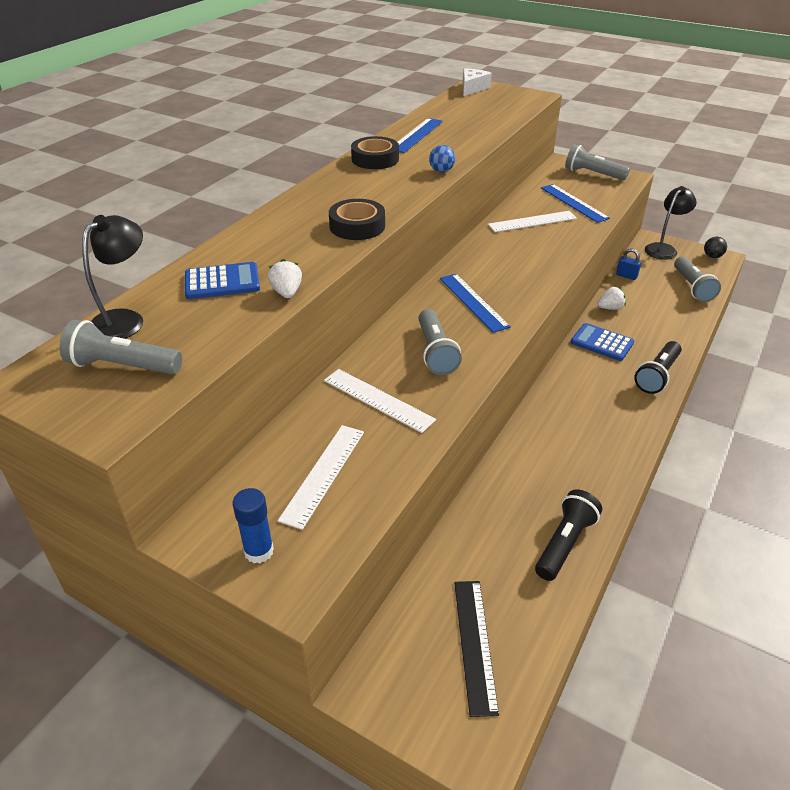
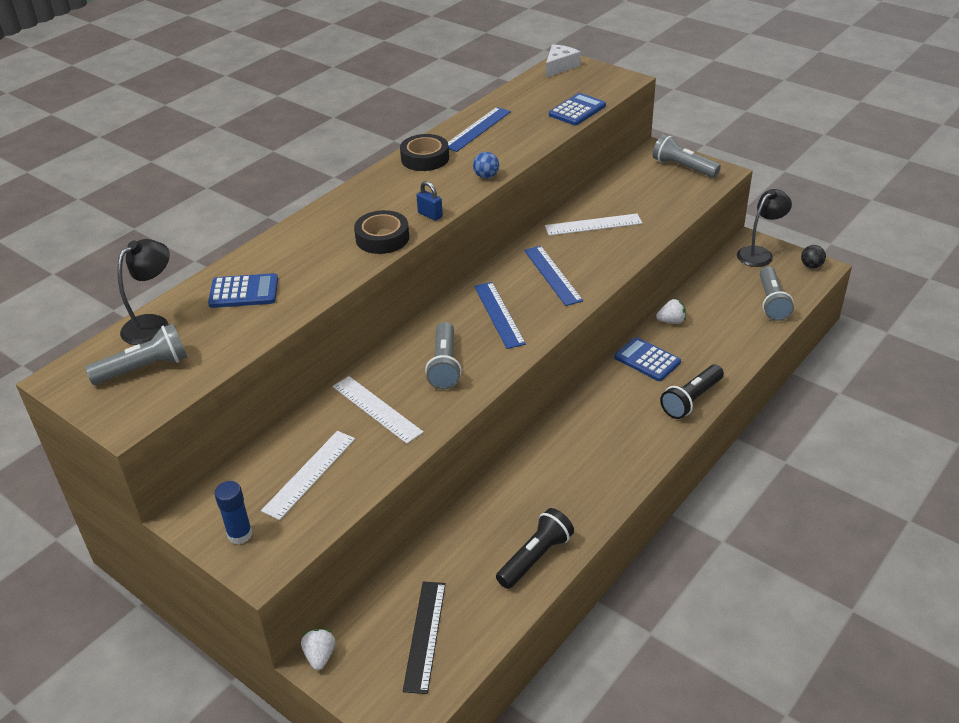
camera: 10 degrees right, 0 degrees up
(123, 366) = (144, 368): grey flashlight -> grey flashlight turned 135 degrees clockwise
(287, 292) = (298, 306): white strawberry -> white strawberry (320, 656)
(504, 118) = (577, 110): none -> blue calculator
(574, 203) = (647, 204): blue ruler -> blue ruler (552, 275)
(626, 276) = (704, 284): blue padlock -> blue padlock (430, 215)

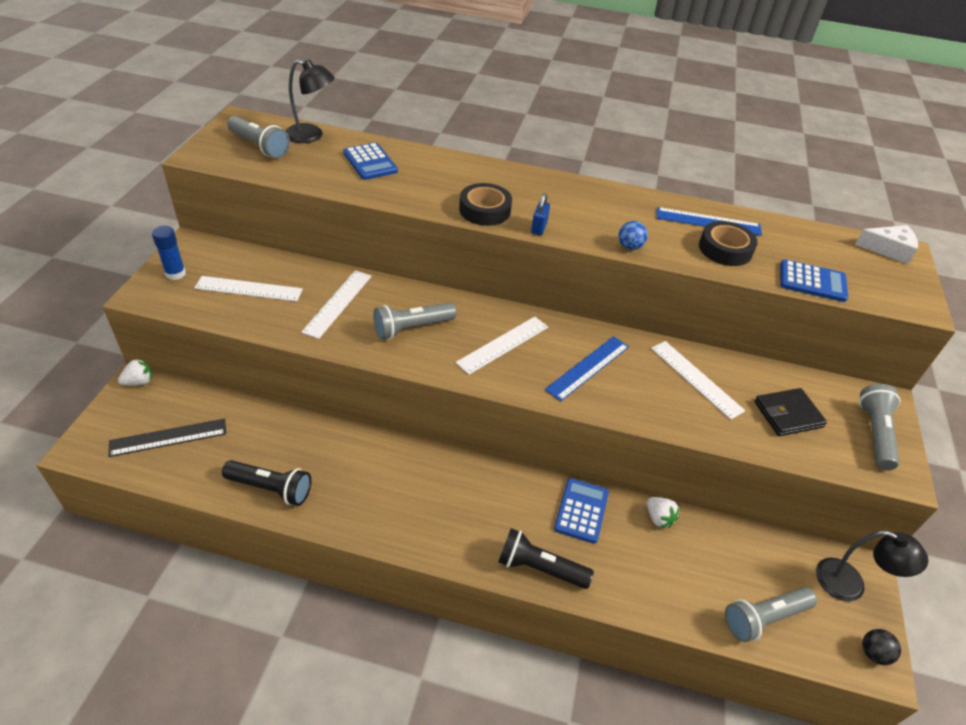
camera: 60 degrees right, 5 degrees up
(425, 158) = (629, 203): black tape -> black tape (725, 249)
(499, 314) = (503, 345): blue ruler -> white ruler
(649, 196) = (788, 414): none -> black wallet

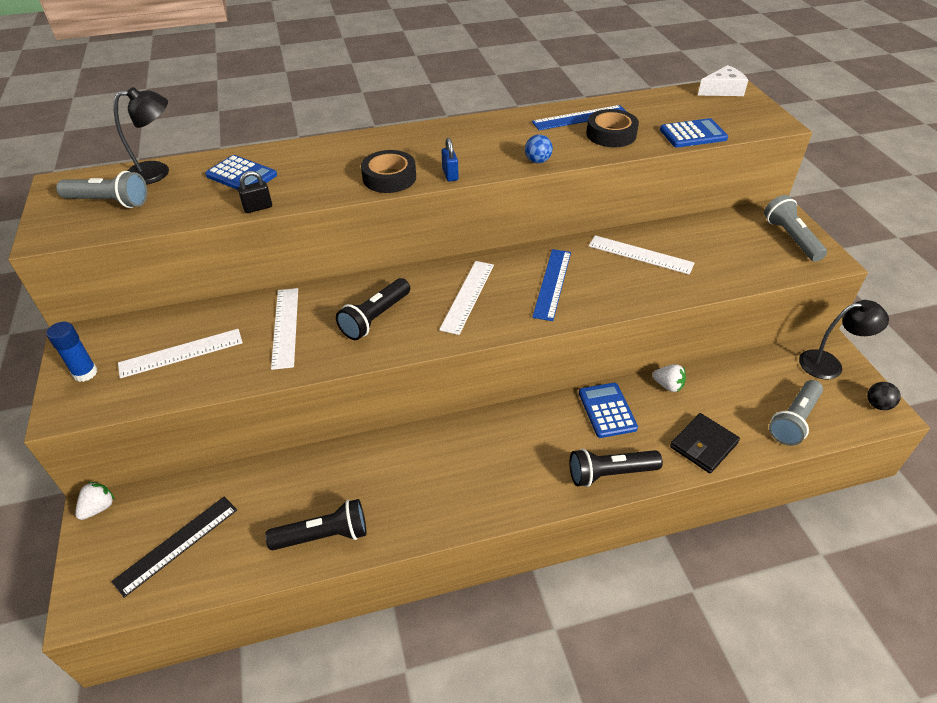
camera: 25 degrees left, 0 degrees up
(360, 194) = (258, 208): none -> black padlock
(412, 328) = (375, 318): grey flashlight -> black flashlight
(788, 414) = (724, 251): black wallet -> black wallet (703, 445)

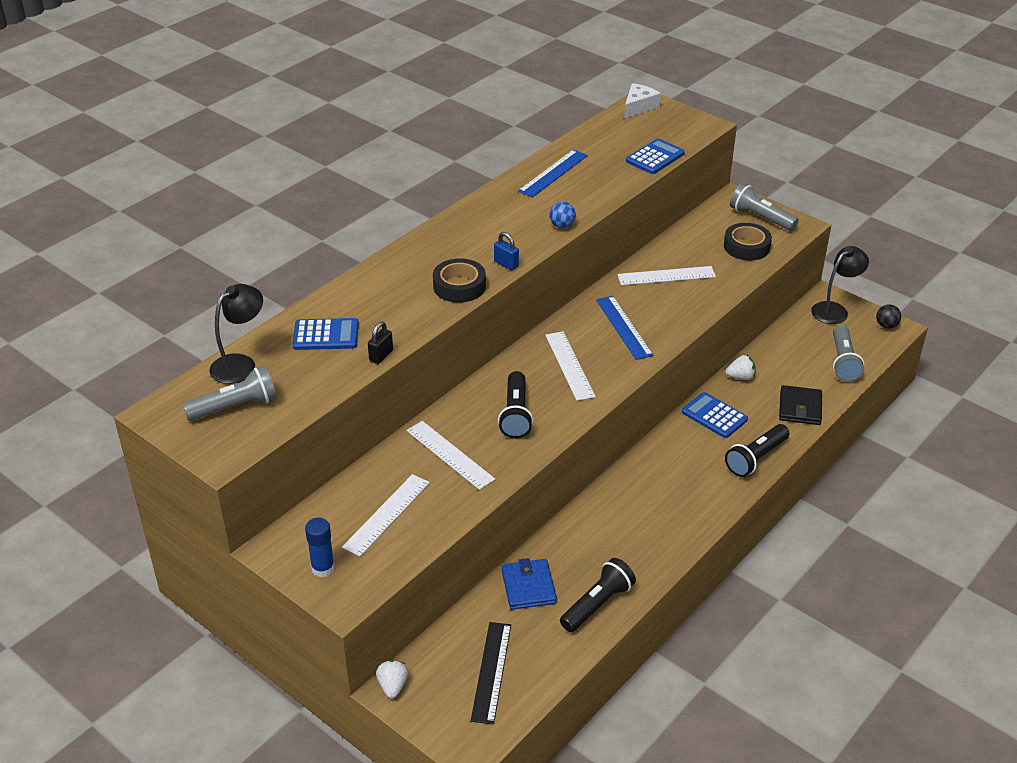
camera: 35 degrees left, 5 degrees down
(287, 483) = (528, 587): none -> blue wallet
(611, 134) = (593, 180): black tape -> black tape (746, 247)

